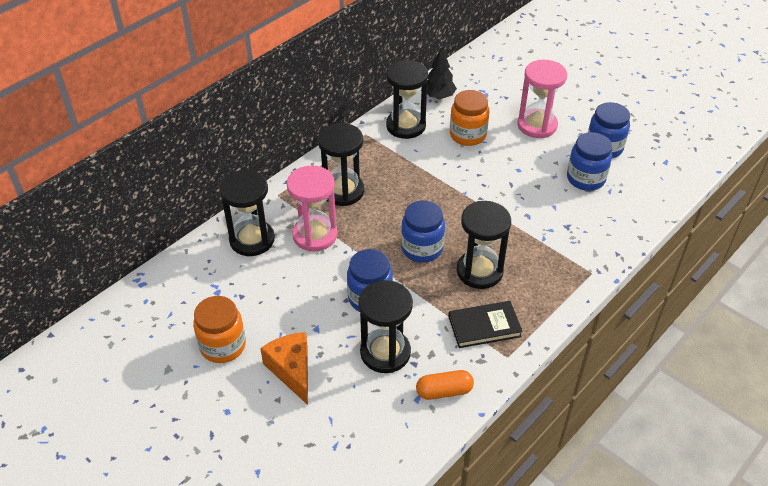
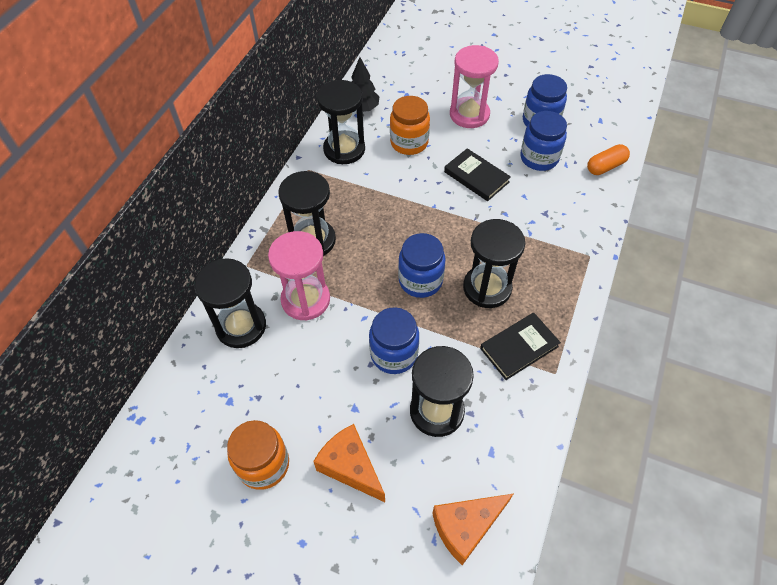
camera: 20 degrees left, 10 degrees up
(366, 446) = (466, 527): none -> orange cheese
(444, 391) = (513, 434): orange capsule -> orange capsule (605, 166)
(516, 179) = (476, 177): none -> black book

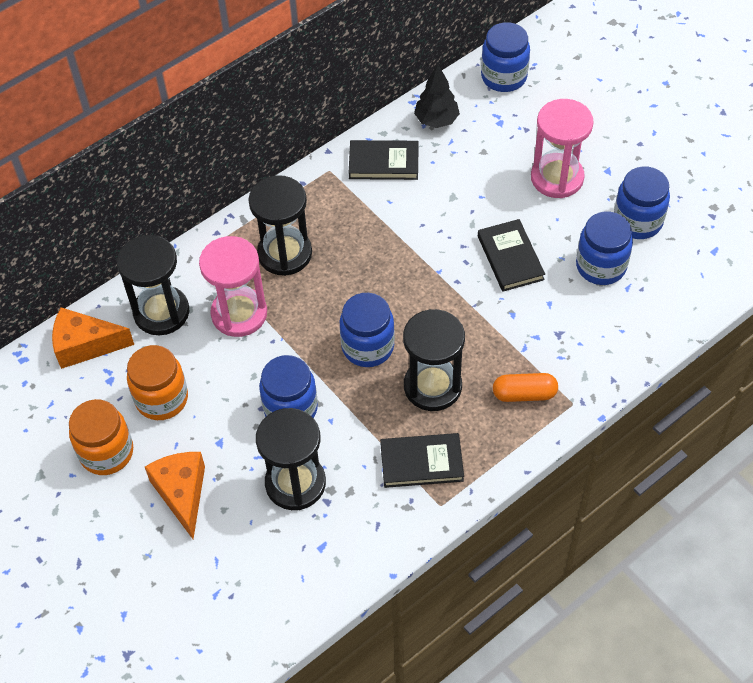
camera: 30 degrees right, 0 degrees up
(344, 149) = (383, 163): black hourglass -> black book
(389, 66) = (504, 77): none -> blue jar
(409, 143) = (462, 184): orange jar -> orange jar (162, 399)
(466, 527) = (251, 598): orange cheese -> orange cheese (85, 345)
(605, 166) = (674, 310): orange capsule -> orange capsule (524, 394)

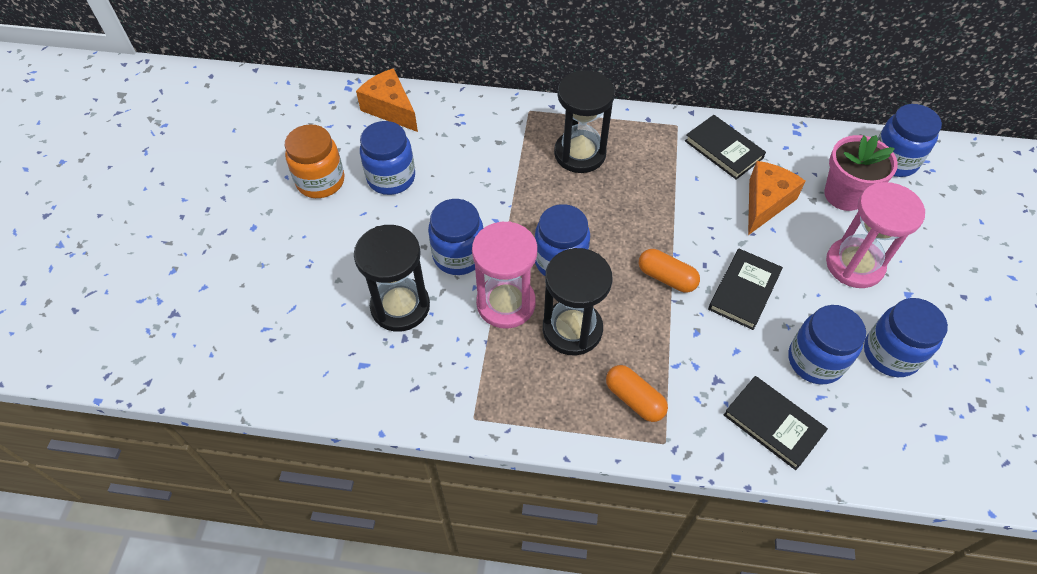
camera: 45 degrees right, 0 degrees up
(161, 312) = (457, 126): black hourglass -> none
(162, 399) = (391, 178): orange jar -> blue jar
(182, 493) = (328, 246): orange cheese -> orange cheese (765, 203)
(239, 314) = (503, 167): pink hourglass -> pink hourglass (506, 303)
(421, 462) = (498, 375): black book -> black book (773, 424)
(436, 120) = (800, 151): black tree -> none
(452, 293) = (666, 277): none -> orange capsule
(499, 130) = (844, 195): none -> pink flower pot

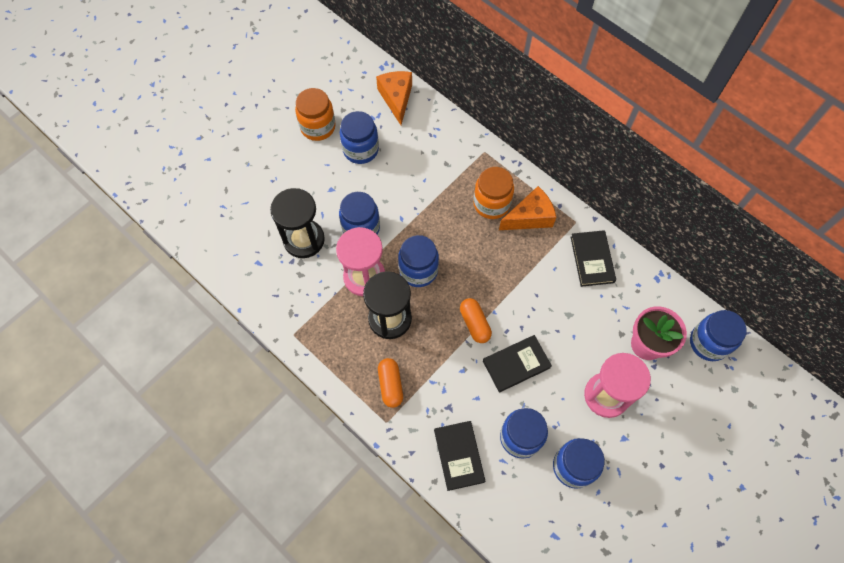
camera: 35 degrees right, 10 degrees up
(580, 154) = (491, 204): black hourglass -> orange jar
(765, 203) = (585, 315): orange cheese -> orange cheese (530, 217)

